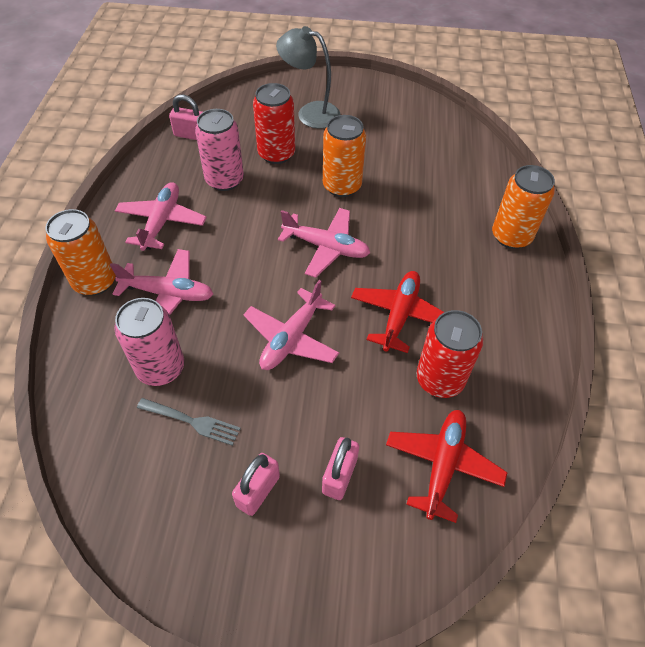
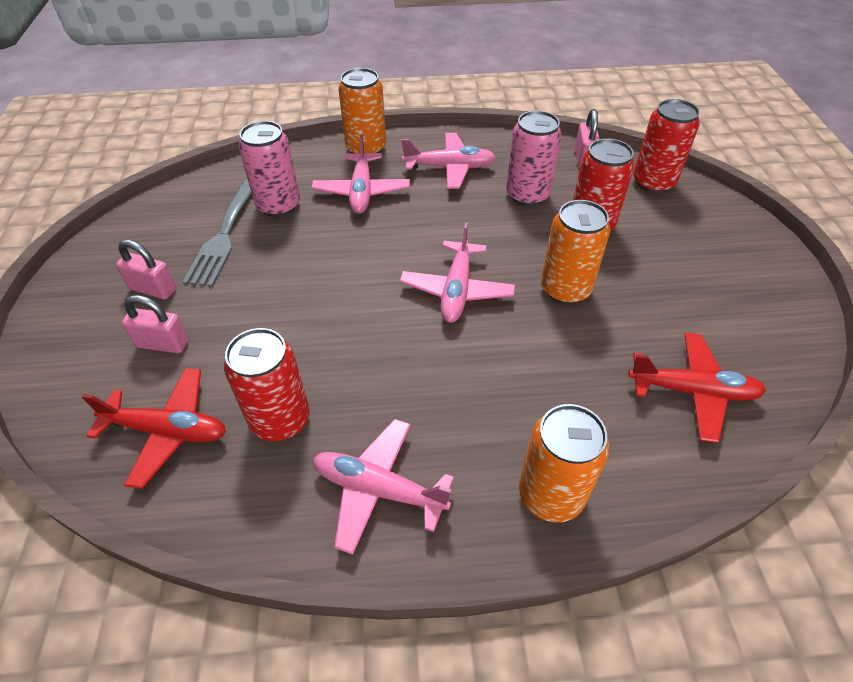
camera: 80 degrees right, 5 degrees down
(192, 421) = (224, 235): grey fork -> grey fork, size x1.62
(240, 108) = (653, 183): none -> red can
(291, 338) = (323, 283): pink plane -> pink plane (379, 489)
(310, 113) = (685, 240): grey lamp -> none
(399, 315) = (369, 370): red plane -> red plane (692, 391)

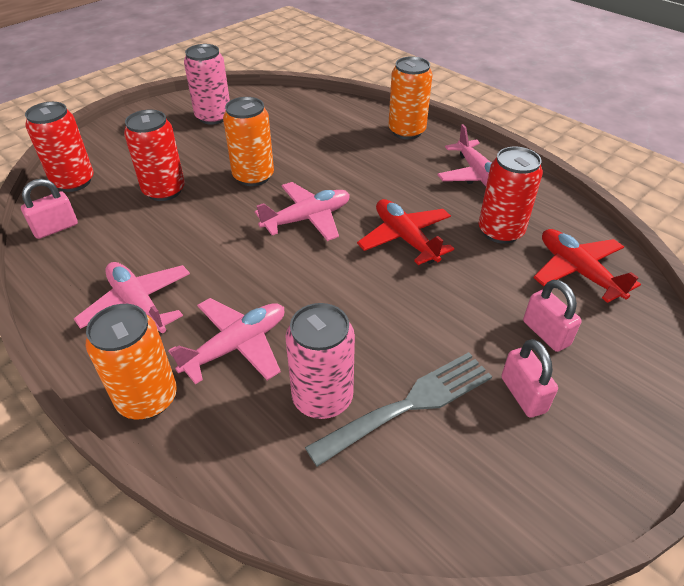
camera: 130 degrees left, 5 degrees down
(527, 195) = (147, 236): pink can -> pink can (213, 117)
(692, 391) = (291, 115): red plane -> red plane (405, 238)

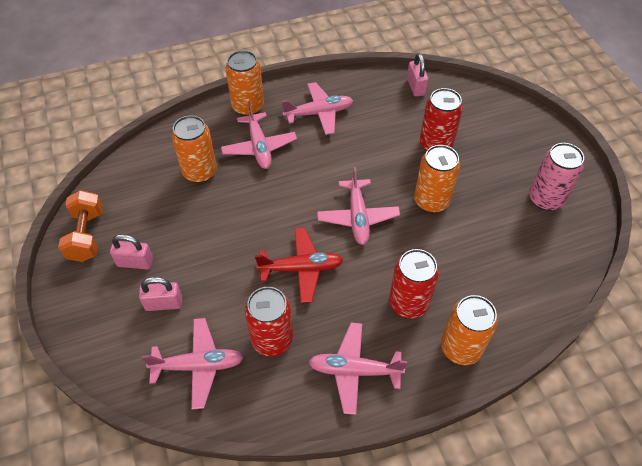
camera: 115 degrees right, 10 degrees up
(73, 182) = (470, 100): red can -> red can (408, 303)
(322, 398) = (200, 172): pink can -> orange can
(409, 405) = (168, 206): grey fork -> none
(537, 489) = (87, 235): none -> orange dumbbell
(578, 271) = (198, 366): red plane -> pink plane

